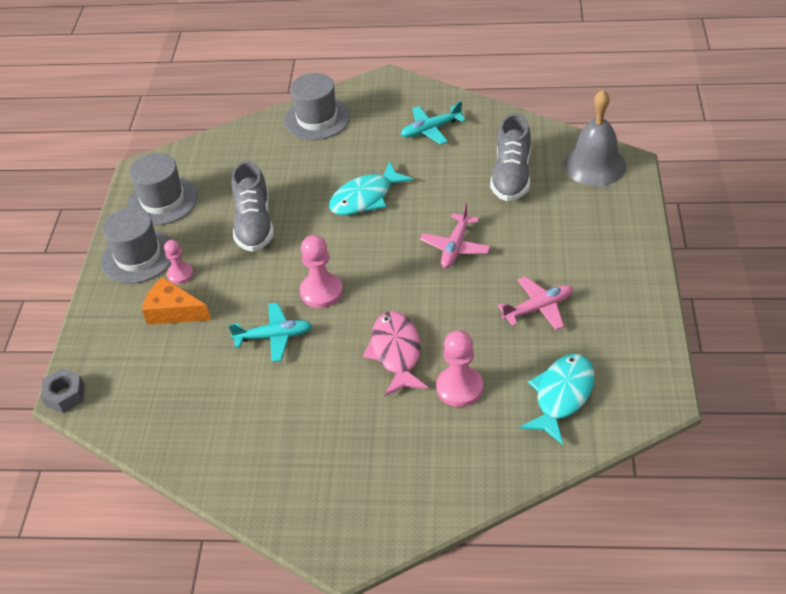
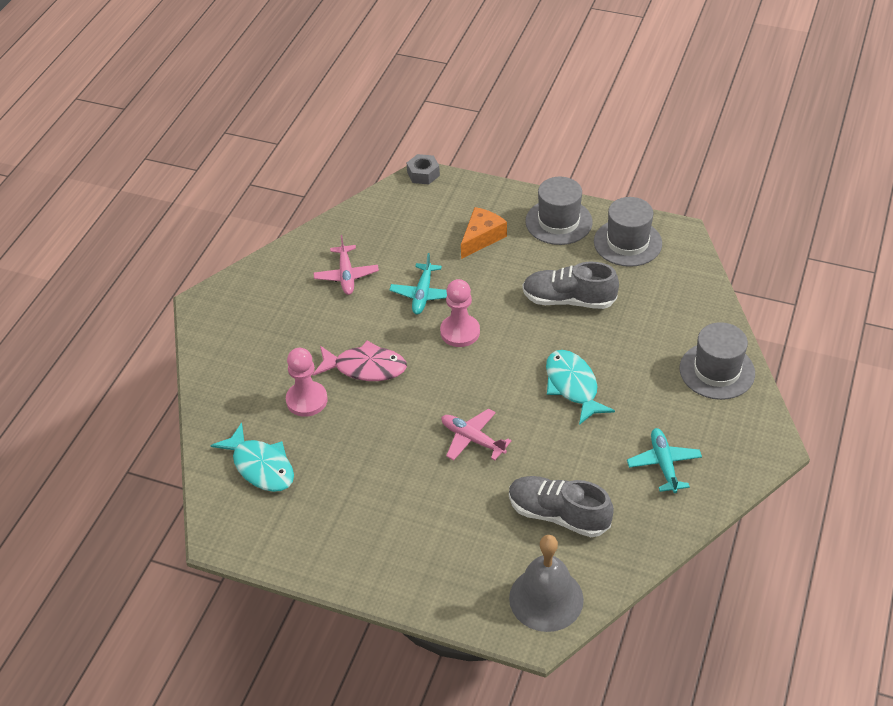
camera: 105 degrees right, 0 degrees up
(180, 274) = (524, 245): pink pawn -> none
(538, 308) = (364, 480): pink plane -> pink plane (346, 275)

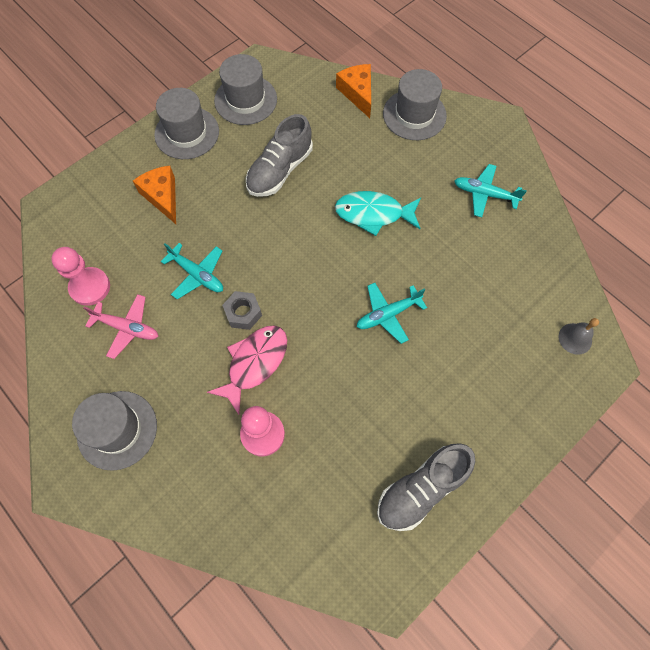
camera: 65 degrees left, 20 degrees up
(259, 311) = (117, 430): none -> grey hat
(261, 466) = (320, 513): turquoise fish -> none
(423, 174) = (45, 203): grey nut -> grey nut (243, 313)
(460, 332) = (262, 266): pink pawn -> pink pawn (90, 287)
(472, 439) = (388, 314): pink plane -> turquoise plane
(546, 598) = (575, 338): grey bell -> grey bell, size x0.51
(558, 515) = (498, 289): grey shoe -> grey shoe (421, 489)
(705, 317) = (357, 93): none -> orange cheese

